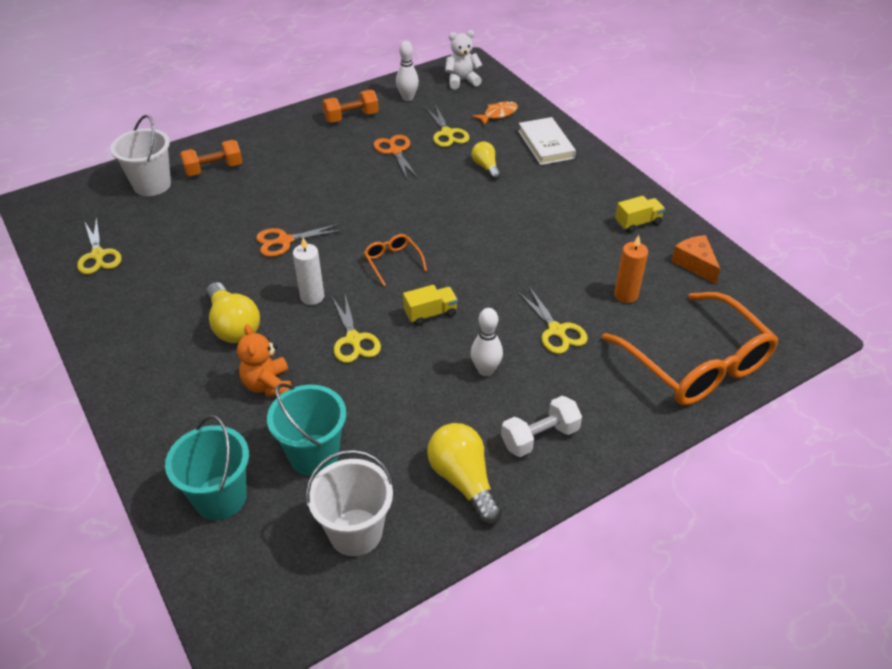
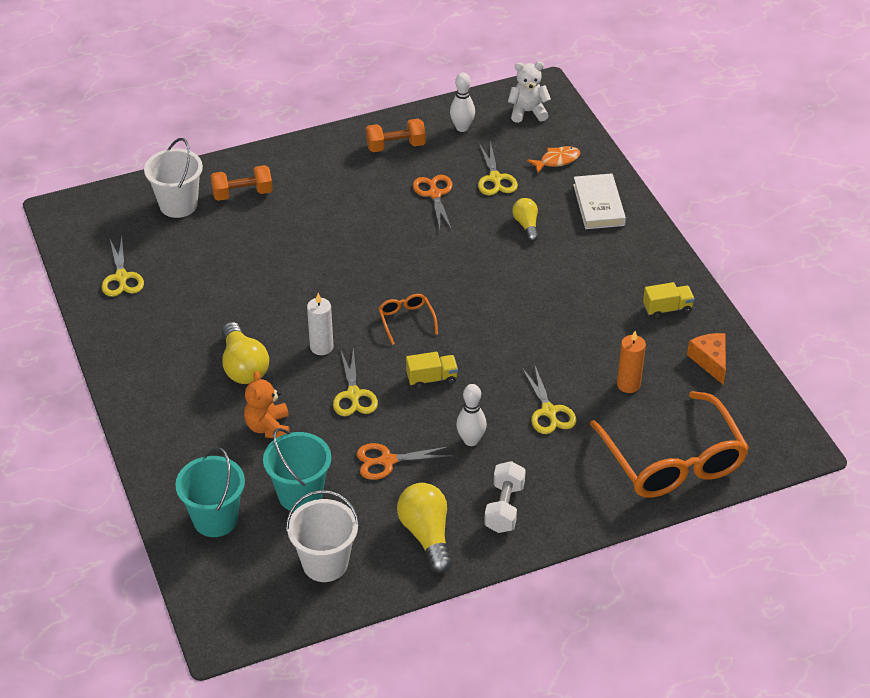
camera: 10 degrees right, 0 degrees up
(284, 241) = (303, 284): orange scissors -> orange scissors (387, 461)
(539, 437) = (504, 507): white dumbbell -> white dumbbell turned 60 degrees counterclockwise

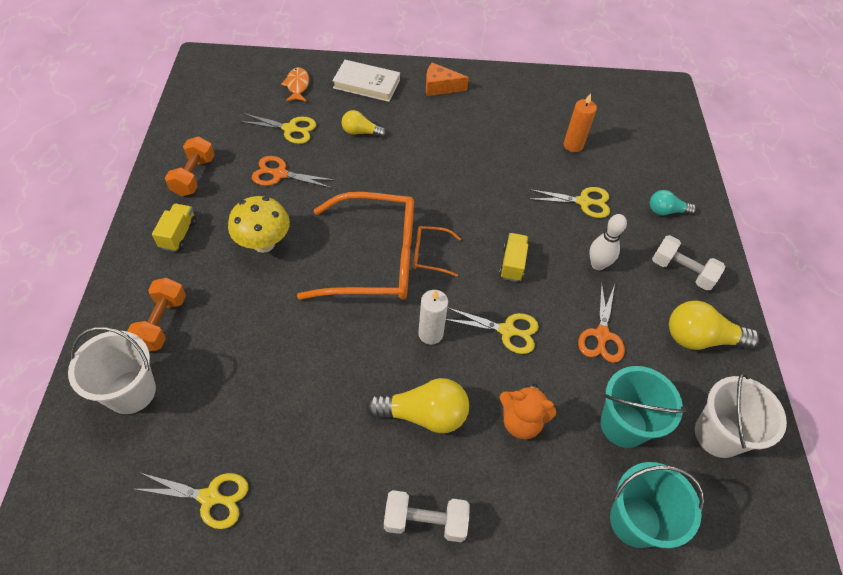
camera: 70 degrees left, 10 degrees up
(157, 394) = (425, 521): none -> white dumbbell
(351, 216) = (264, 244): none -> yellow mushroom
(462, 128) = (208, 124): white bowling pin -> none
(527, 112) = (224, 79): white teddy bear -> none
(582, 481) = (666, 211): none -> turquoise light bulb
(667, 309) = (503, 94): yellow truck -> yellow truck (178, 234)
(673, 461) = (661, 153): orange glasses -> orange glasses (374, 258)
(710, 361) = (567, 95): orange cheese -> orange cheese (440, 87)

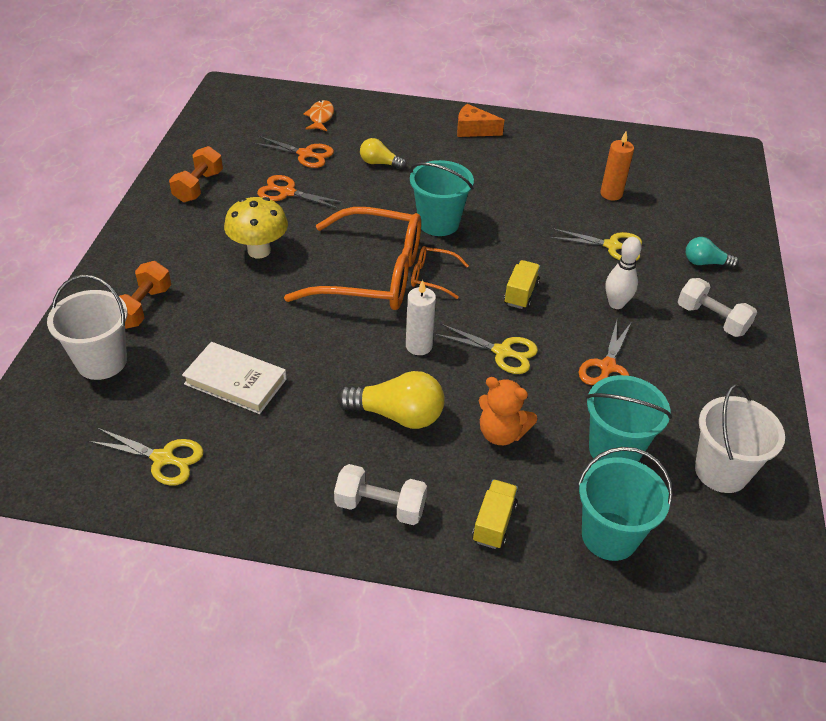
camera: 10 degrees right, 10 degrees down
(178, 234) = (174, 235): yellow truck -> yellow truck (494, 523)
(290, 129) = (305, 154): yellow scissors -> orange scissors
(366, 84) = (394, 121): white book -> white book (235, 381)
(426, 194) = (438, 223): none -> turquoise bucket
(700, 338) = (720, 382): yellow light bulb -> none

